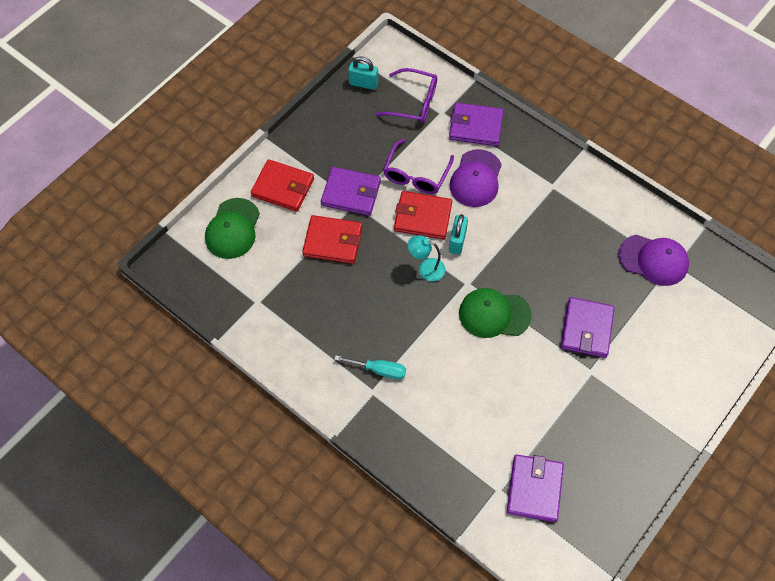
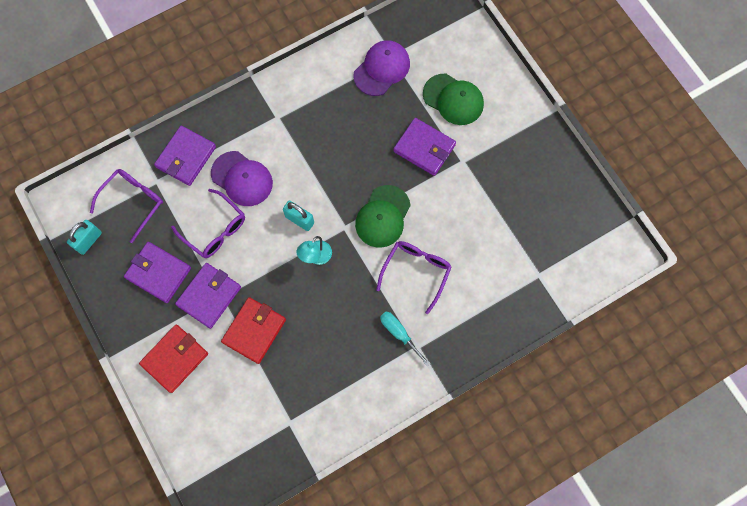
camera: 70 degrees left, 10 degrees up
(232, 229) = (201, 422): green cap -> green cap (453, 99)
(379, 370) = (399, 334): turquoise screwdriver -> turquoise screwdriver turned 75 degrees counterclockwise
(422, 217) = (262, 240): red wallet -> none
(449, 365) = (416, 272): none -> purple glasses
(534, 489) = (547, 246): purple wallet -> purple wallet (158, 273)

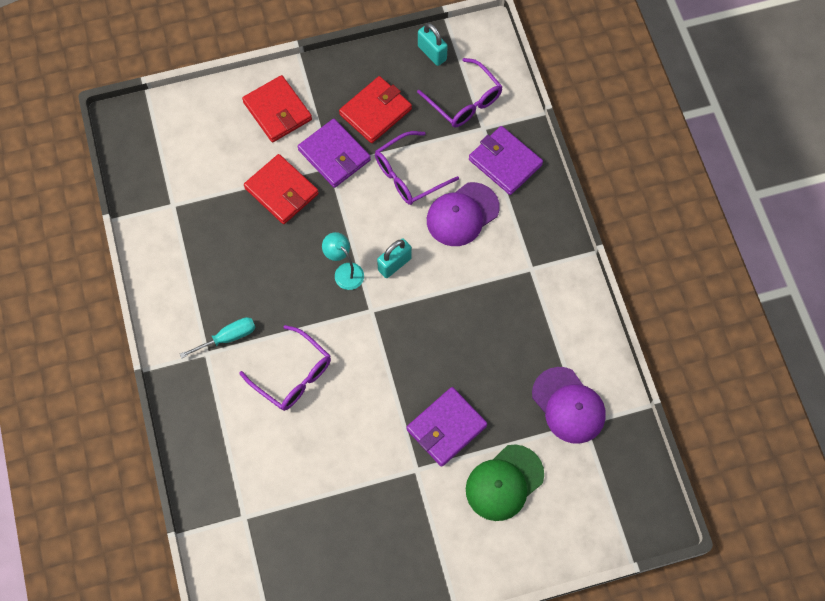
camera: 105 degrees right, 5 degrees down
(158, 273) = (375, 112): purple wallet -> red wallet
(383, 216) = (372, 356): green cap -> none

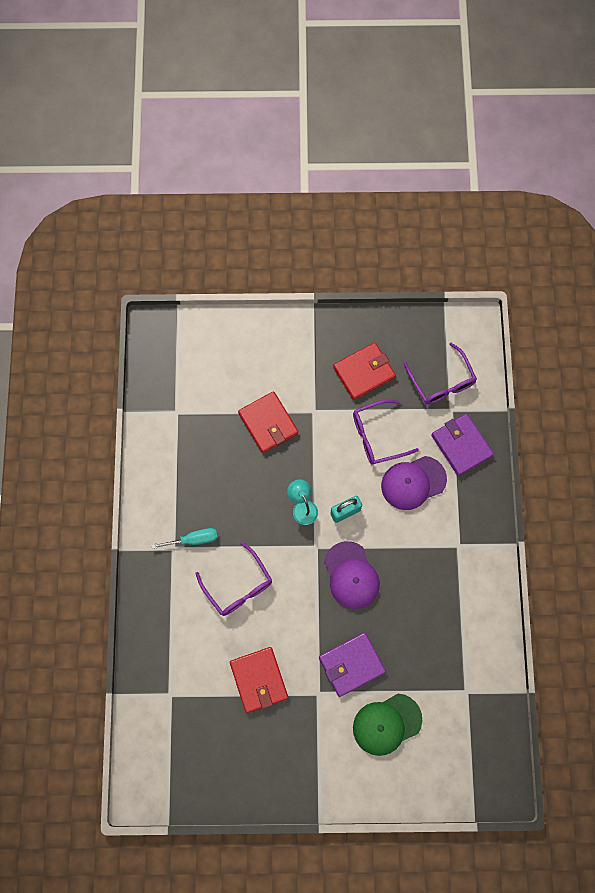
camera: 15 degrees right, 5 degrees up
(277, 111) = (282, 351): red wallet -> red wallet (259, 680)
(334, 155) = (319, 402): purple wallet -> none
(432, 53) = (425, 331): turquoise padlock -> none
(568, 405) = (457, 673): purple cap -> purple cap (351, 575)

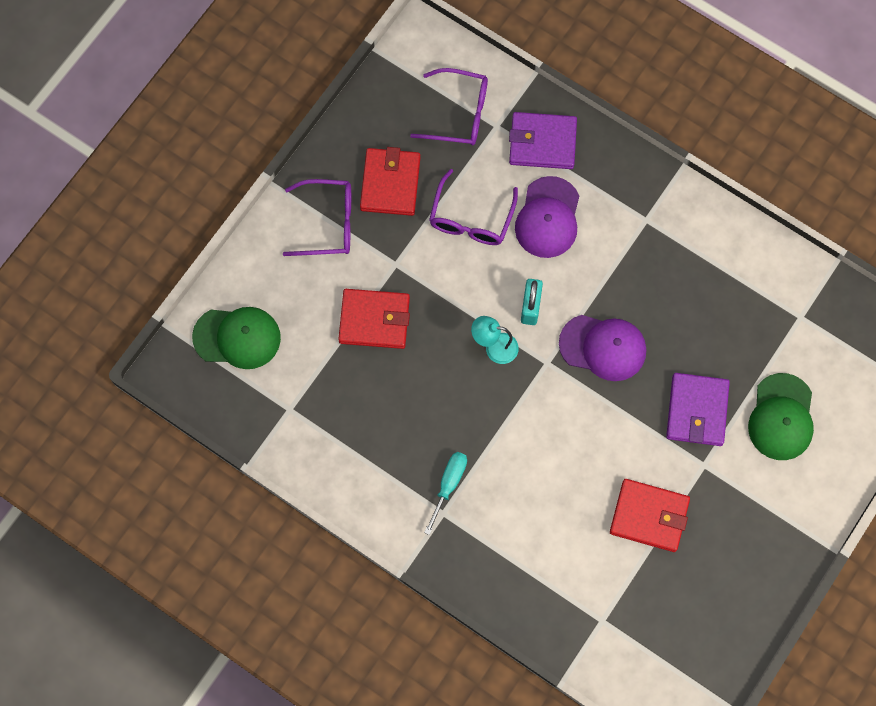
camera: 55 degrees left, 0 degrees up
(200, 352) = (237, 337): none -> green cap
(238, 586) = (533, 471): purple glasses -> purple glasses (328, 223)

